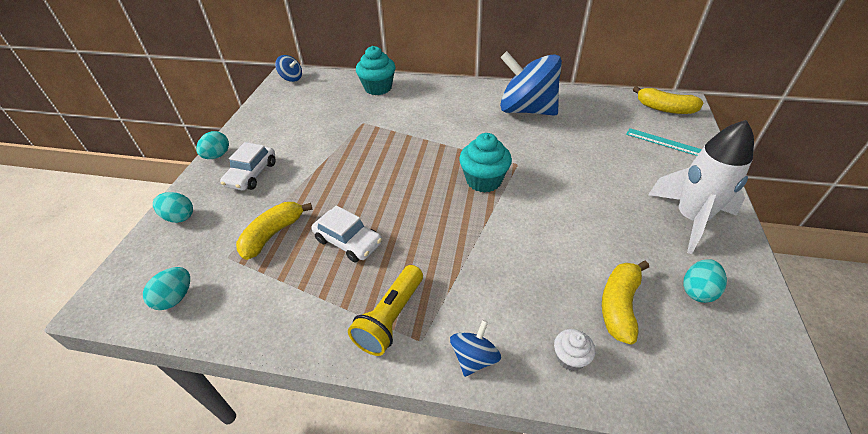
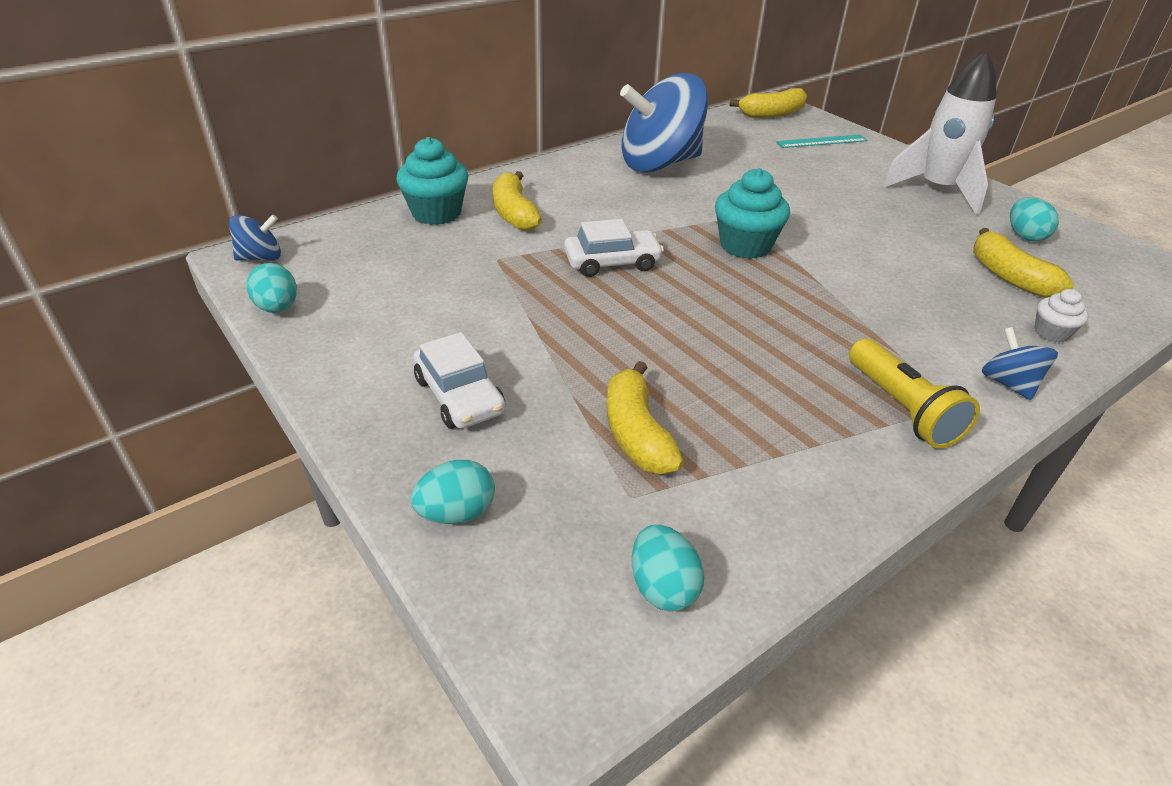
camera: 50 degrees left, 5 degrees down
(217, 155) = (347, 410): turquoise egg -> turquoise egg (278, 308)
(348, 241) = (733, 379): white car -> white car (612, 262)
(407, 104) = (514, 213): none -> yellow banana

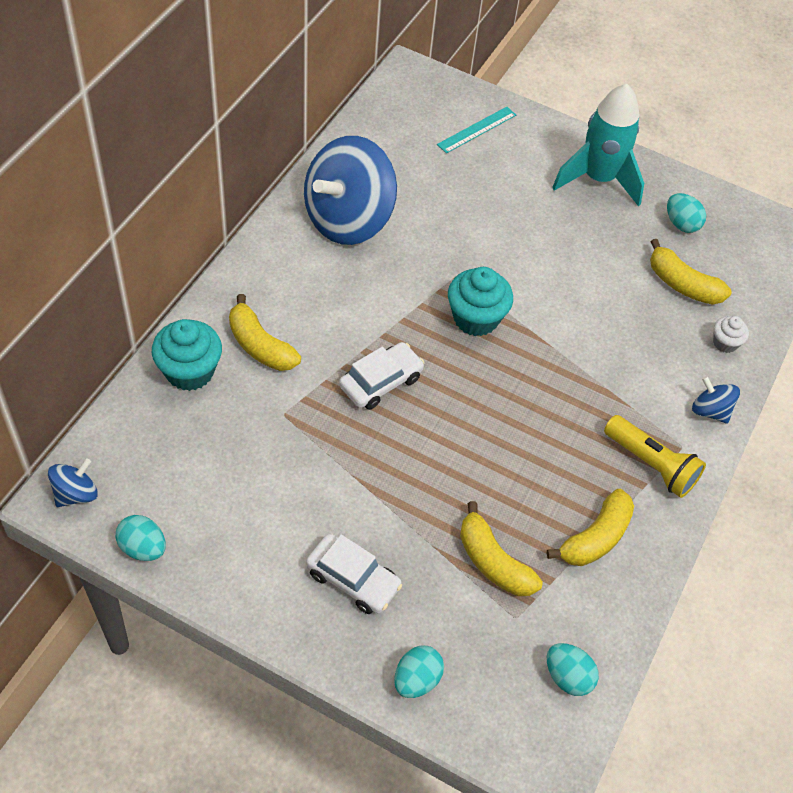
camera: 30 degrees left, 15 degrees up
(772, 114) = (413, 93): yellow banana -> yellow banana (595, 537)
(936, 190) = (598, 179): white rocket -> turquoise rocket

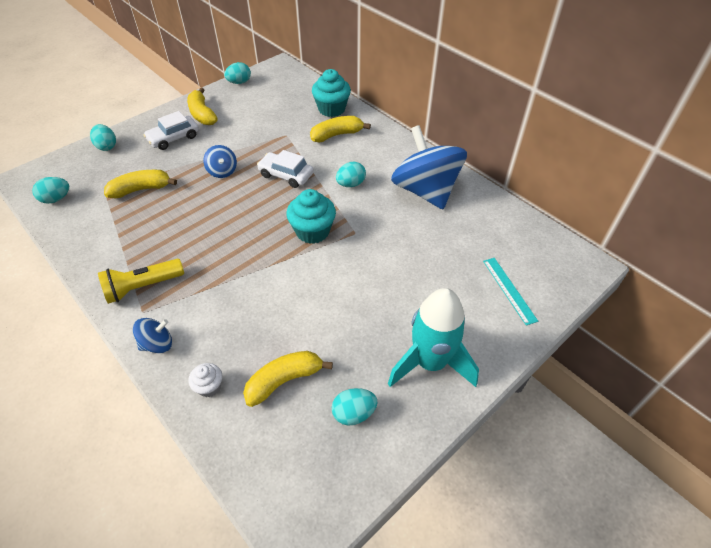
camera: 115 degrees right, 5 degrees down
(76, 494) = (280, 69): blue spinning top -> blue spinning top (222, 171)
(368, 300) = (351, 184): none -> turquoise egg
(381, 382) = (286, 175): white car -> white car turned 135 degrees clockwise
(595, 537) = (118, 238): yellow banana -> yellow banana (202, 114)

